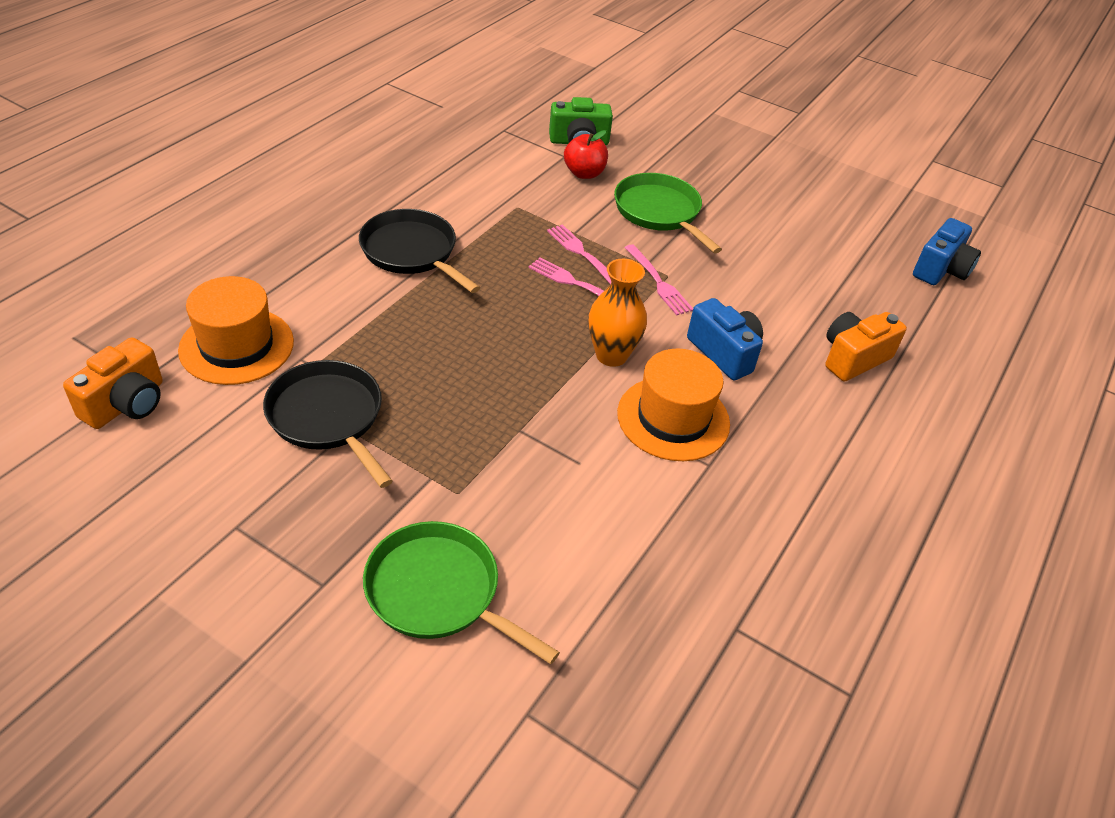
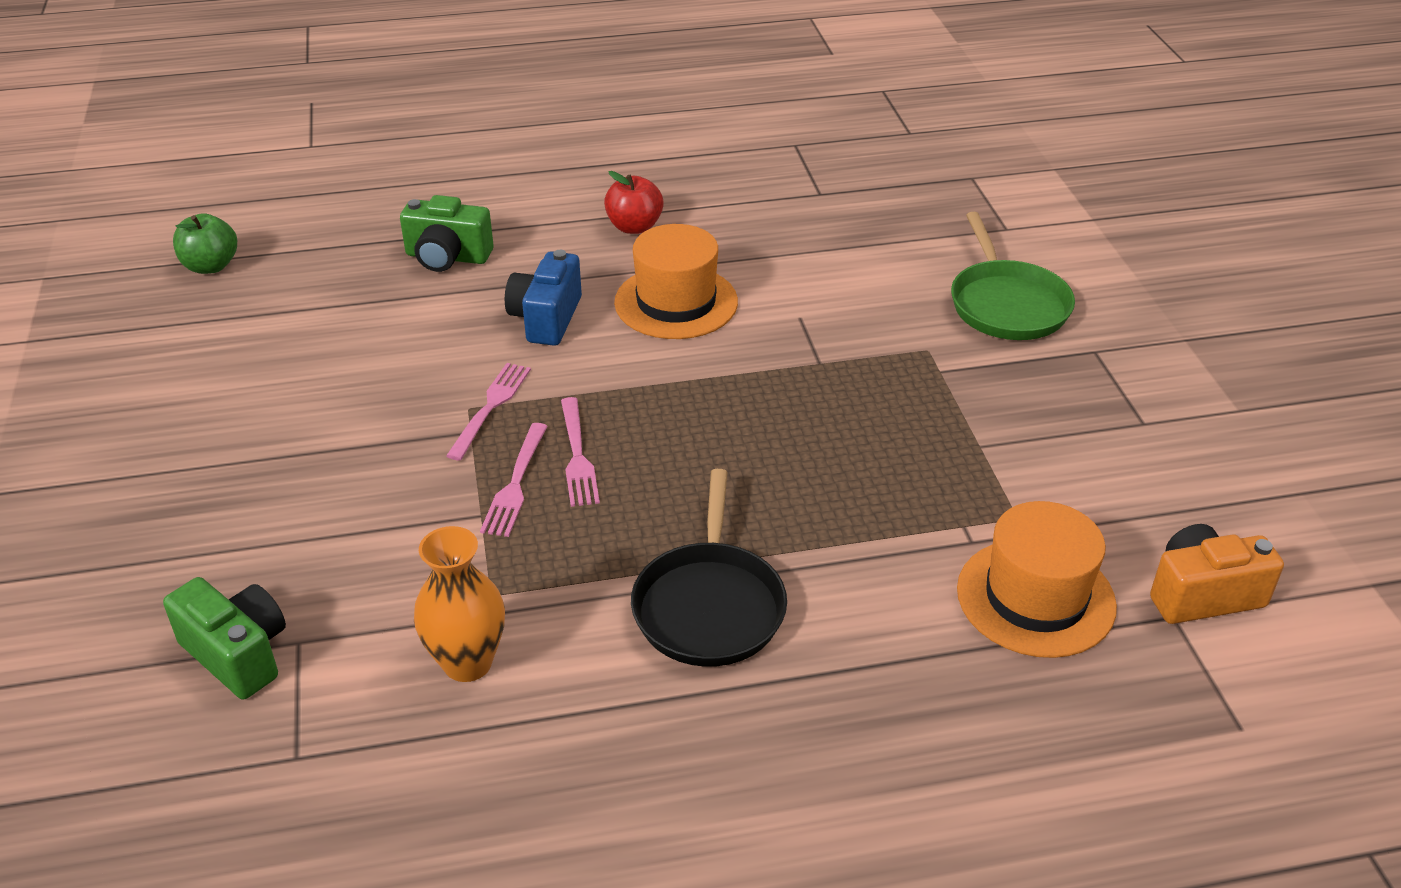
camera: 130 degrees left, 5 degrees down
(328, 417) = (991, 466): black pan -> none
(584, 173) = (325, 593): red apple -> red apple (634, 227)
(611, 355) = (651, 372): orange vase -> orange vase (467, 663)
(659, 212) = (341, 481): green pan -> none
(853, 358) = (447, 257): orange camera -> green camera
(940, 270) = (211, 266): blue camera -> green apple

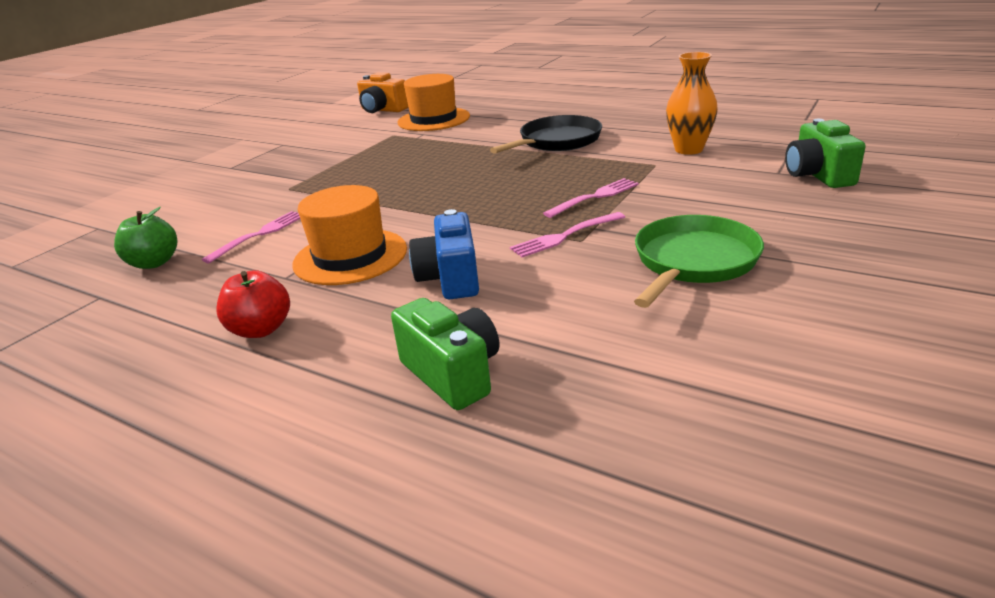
camera: 135 degrees left, 10 degrees down
(211, 266) = (756, 506): green apple -> green apple (154, 263)
(546, 319) = (450, 278): blue camera -> blue camera turned 120 degrees clockwise
(577, 456) = (543, 199): pink fork -> pink fork (259, 235)
(1007, 304) = (207, 194): green pan -> green pan (693, 261)

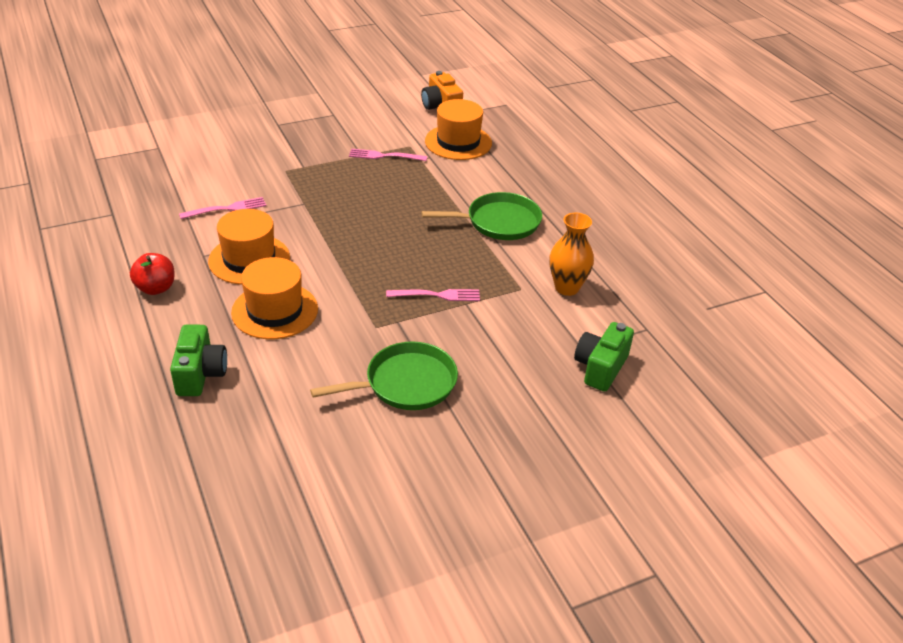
camera: 30 degrees right, 10 degrees up
(154, 263) = (157, 201): green apple -> none
(450, 278) = (275, 311): blue camera -> orange hat
(557, 141) = (499, 222): black pan -> green pan
(565, 236) = (372, 317): pink fork -> pink fork (384, 156)

